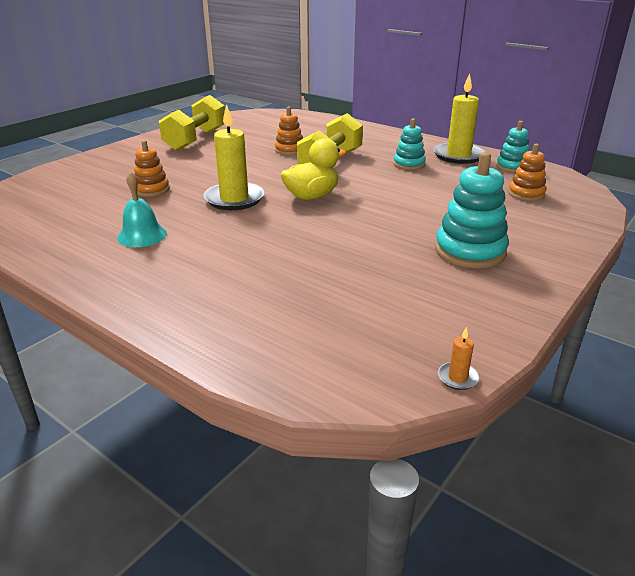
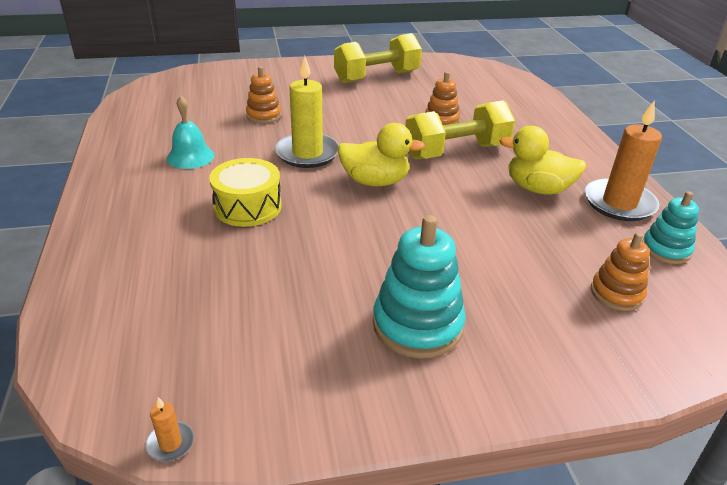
camera: 40 degrees right, 5 degrees up
(253, 244) = (247, 206): none -> yellow drum
(409, 164) = (537, 189): turquoise stacking toy -> yellow duck
(458, 156) = (619, 203): yellow candle -> orange candle

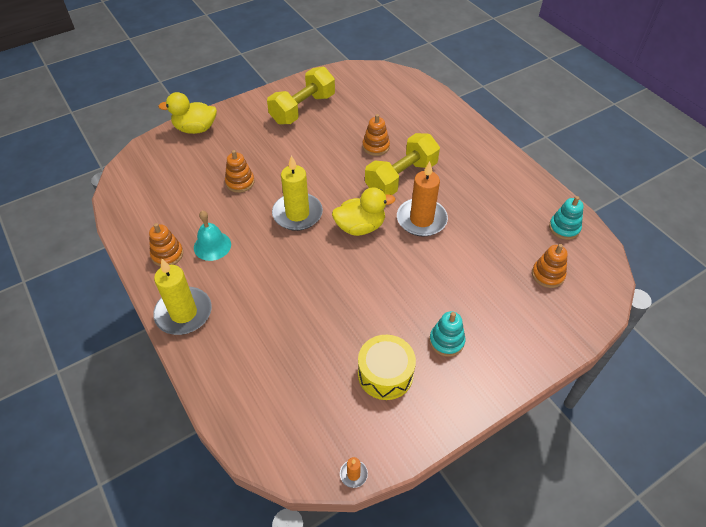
camera: 20 degrees left, 15 degrees up
(108, 203) = (183, 313): none -> yellow candle
(137, 152) = (167, 254): none -> orange stacking toy
(247, 206) = (286, 281): yellow drum -> yellow drum (385, 374)
(417, 325) = (446, 341): turquoise stacking toy -> turquoise stacking toy, size x0.61
(537, 189) = (470, 198): yellow duck -> yellow duck (195, 129)
(619, 203) = (525, 195): orange candle -> orange candle (421, 219)

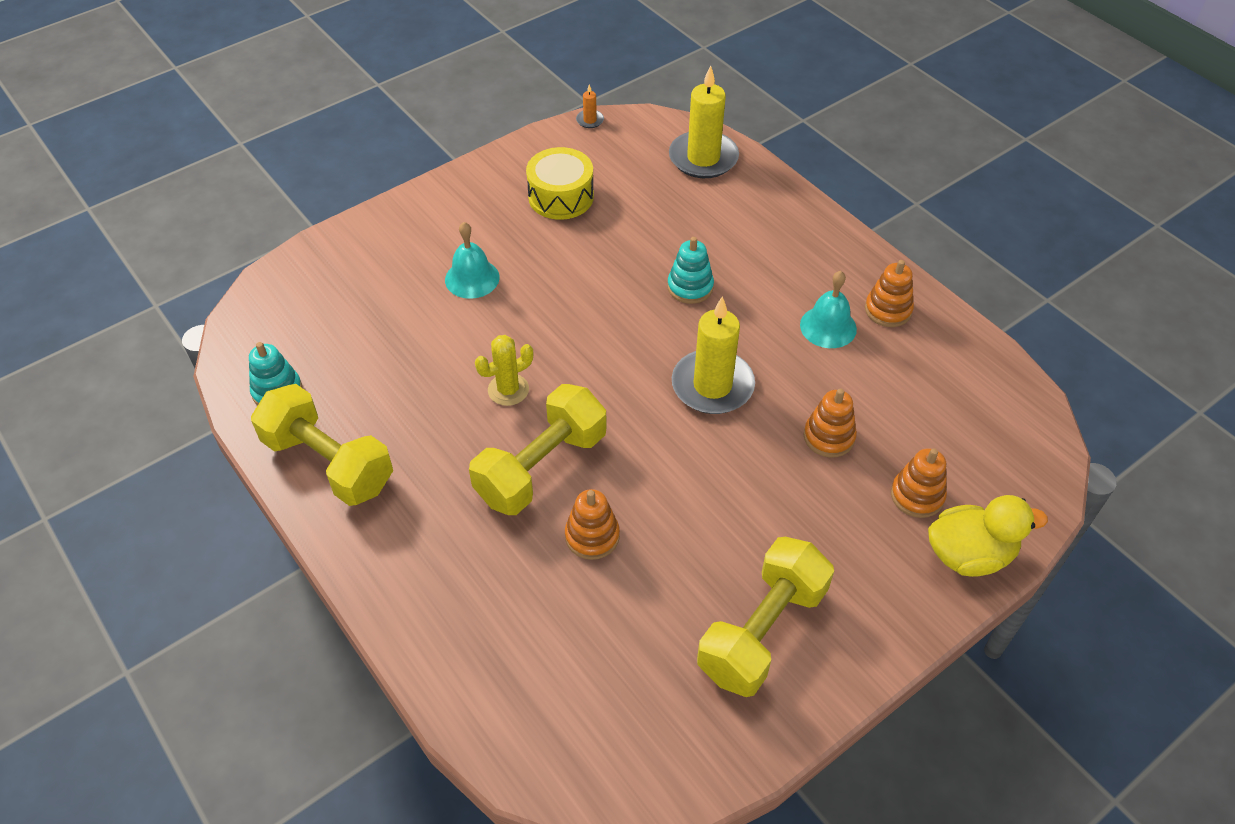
camera: 175 degrees right, 0 degrees up
(183, 313) = (826, 241): yellow candle -> yellow candle (703, 158)
(360, 227) = (607, 371): yellow duck -> none
(421, 219) = (508, 390): orange candle -> yellow cactus
(446, 341) = (485, 232): turquoise stacking toy -> turquoise stacking toy (690, 287)
(452, 299) = (472, 278): none -> turquoise bell
(519, 187) = (328, 463): none -> yellow dumbbell
(547, 275) = (329, 318): orange stacking toy -> orange stacking toy (917, 495)

